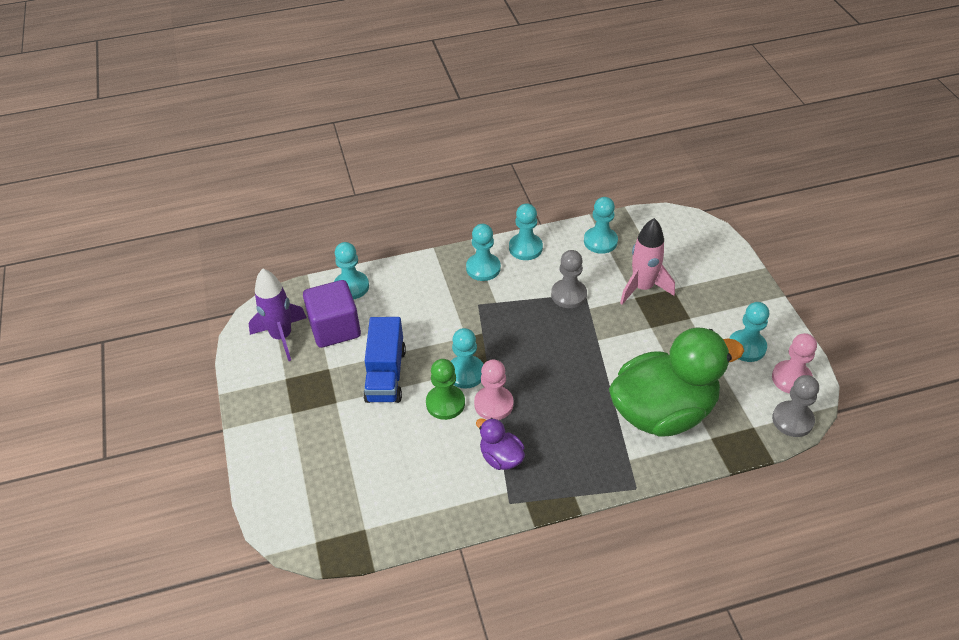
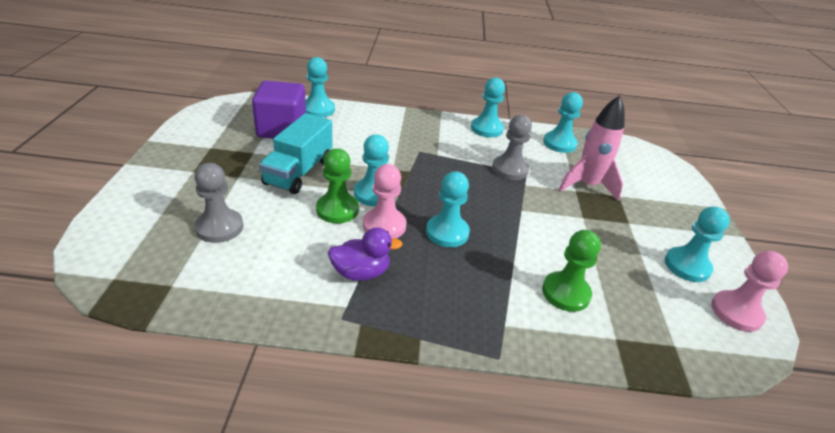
camera: 15 degrees right, 10 degrees down
(281, 337) = (233, 121): purple rocket -> none
(386, 375) = (299, 172): blue truck -> turquoise truck
(483, 268) = (440, 130): turquoise pawn -> turquoise pawn (447, 232)
(501, 457) = (361, 272): purple duck -> purple duck turned 105 degrees clockwise
(663, 412) = (566, 293): green duck -> green pawn
(792, 420) = (729, 356): grey pawn -> grey pawn (219, 227)

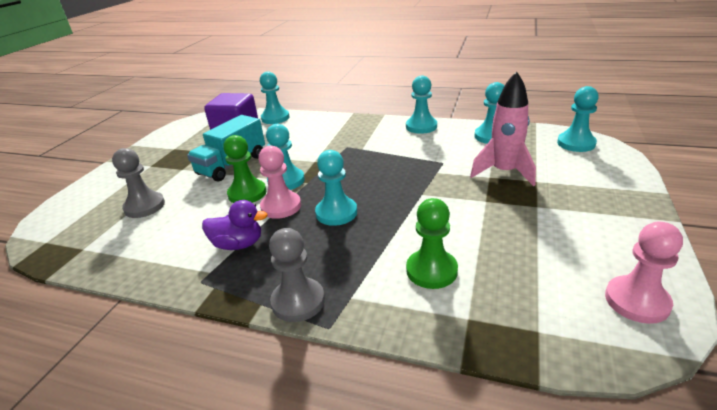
camera: 20 degrees right, 5 degrees down
(509, 169) = (427, 159): grey pawn -> grey pawn (298, 301)
(687, 266) = (590, 250): turquoise pawn -> turquoise pawn (576, 143)

